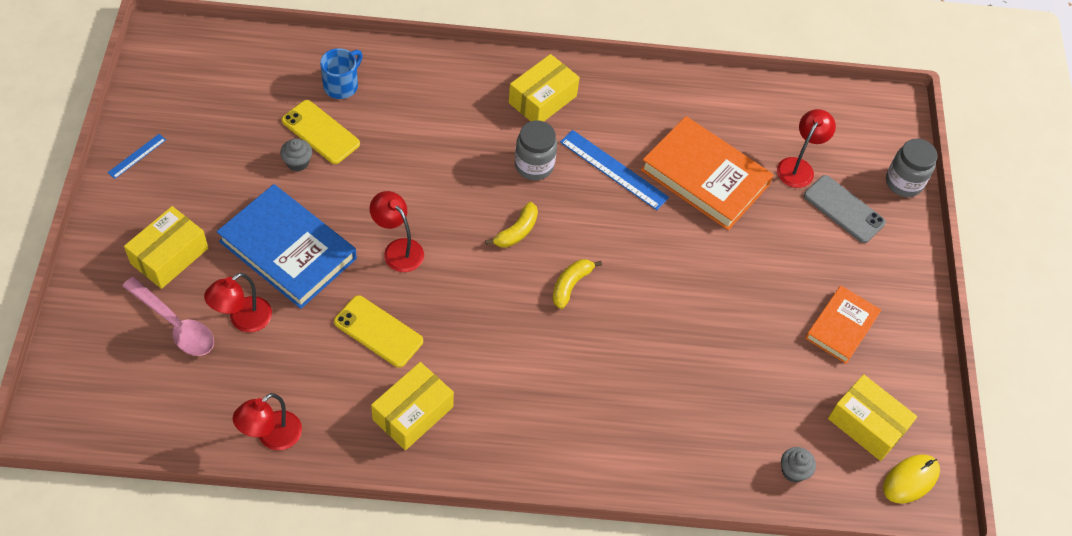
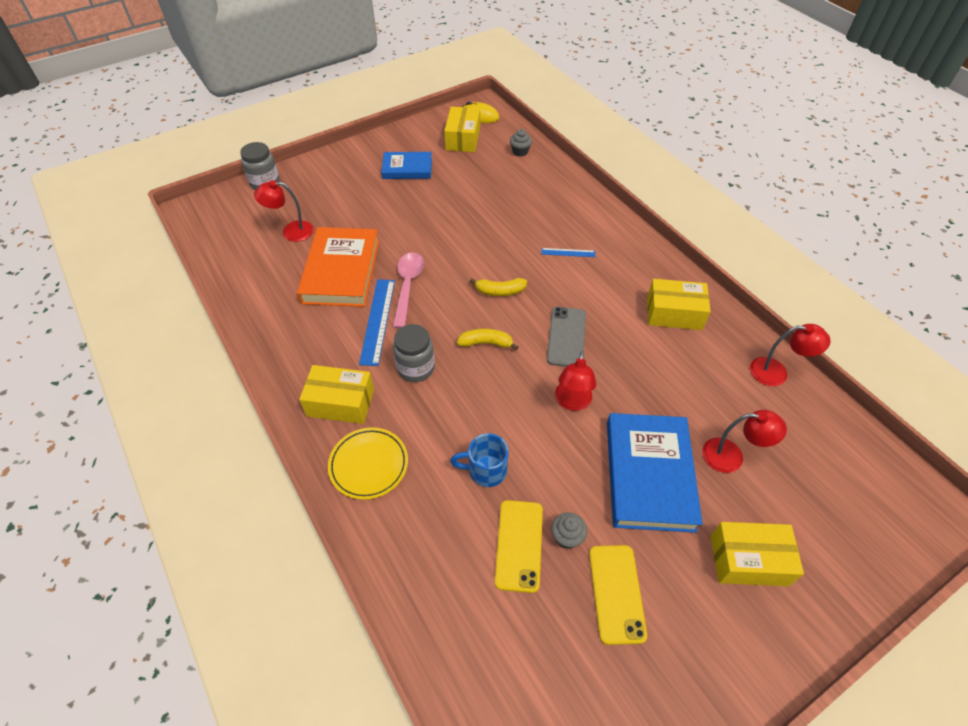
camera: 120 degrees left, 5 degrees down
(137, 156) = (700, 696): blue ruler -> blue ruler (568, 252)
(175, 324) = (787, 500): pink spoon -> pink spoon (407, 286)
(341, 85) = (451, 571): blue mug -> blue mug (486, 470)
(378, 331) = (645, 368): yellow phone -> yellow phone (616, 593)
(467, 87) = (369, 465): none -> yellow plate
(841, 327) = (407, 168): orange book -> blue book
(844, 209) = (312, 199): grey phone -> grey phone (566, 337)

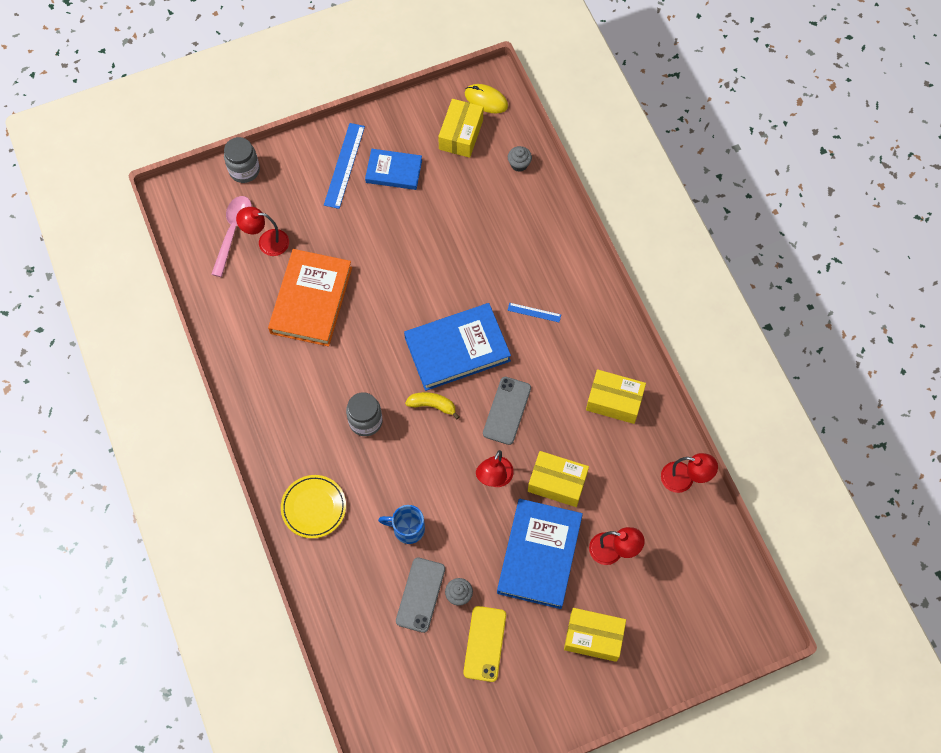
camera: 10 degrees right, 15 degrees up
(340, 402) = (297, 445): yellow box -> yellow box (557, 483)
(378, 321) = (338, 364): blue ruler -> blue ruler (344, 165)
(407, 286) = (371, 329): pink spoon -> pink spoon (233, 232)
(500, 291) = (457, 349): yellow banana -> blue book
(519, 545) = (420, 595): yellow phone -> grey phone

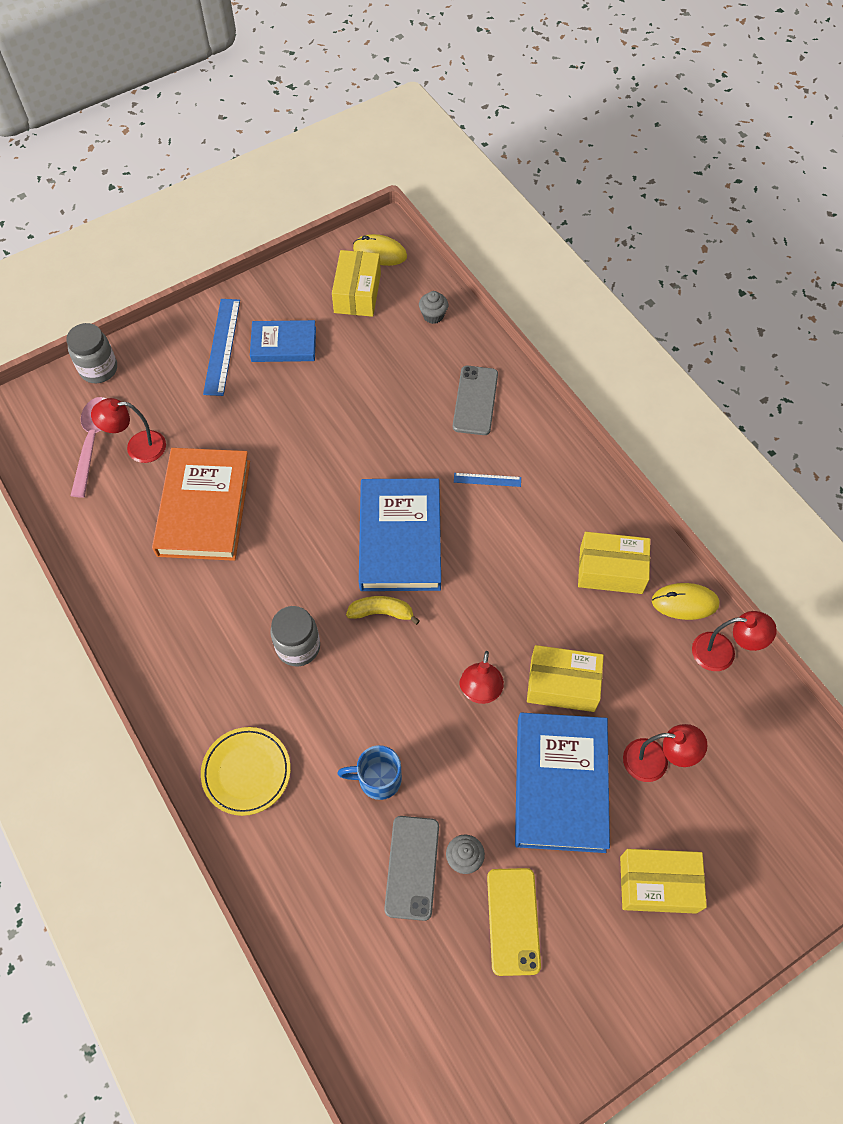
camera: 10 degrees left, 5 degrees down
(457, 349) = (400, 538): blue book -> blue book turned 60 degrees counterclockwise
(507, 410) = (478, 604): grey phone -> grey phone (475, 400)
(665, 436) = (685, 602): none -> yellow mouse

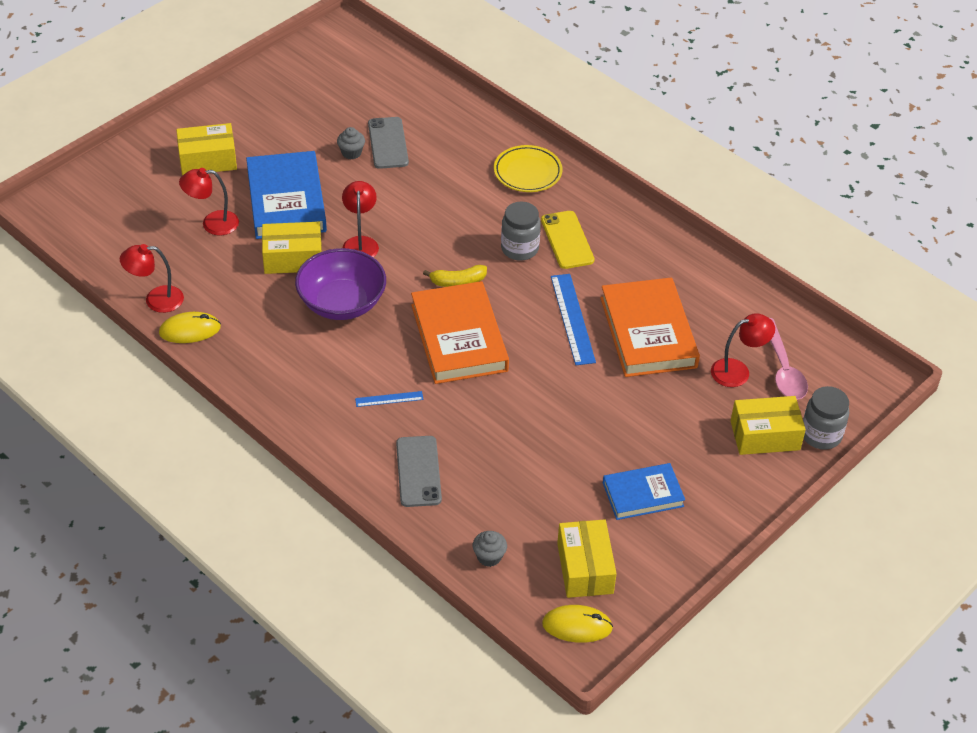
camera: 165 degrees right, 15 degrees down
(222, 346) = (707, 481): blue ruler -> blue ruler (572, 319)
(378, 779) = (427, 183): blue mug -> none
(400, 538) = (459, 337): blue book -> orange book
(513, 921) = (310, 129): yellow phone -> yellow phone (567, 240)
(515, 608) = (342, 303): none -> purple bowl
(611, 570) = (259, 344): yellow box -> yellow box (765, 435)

